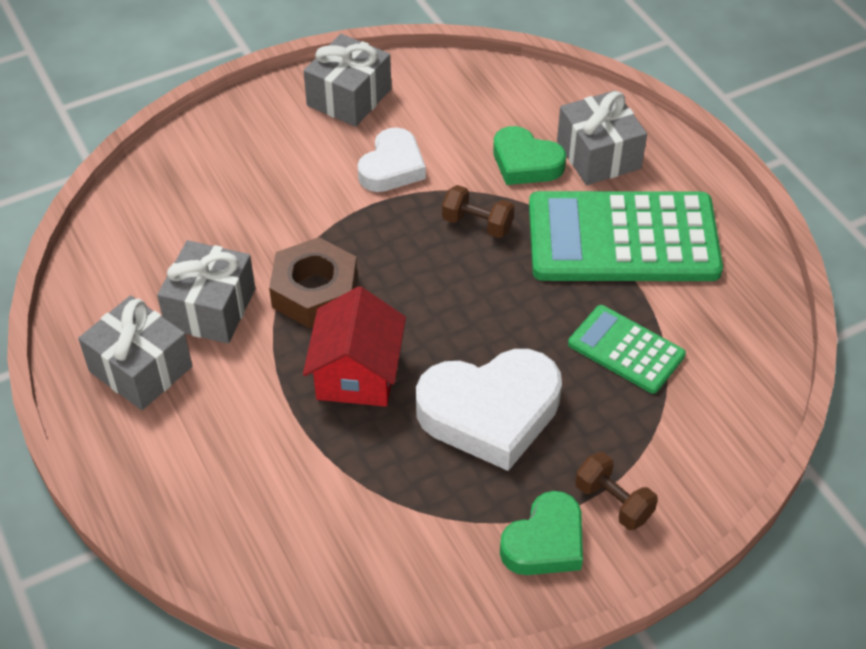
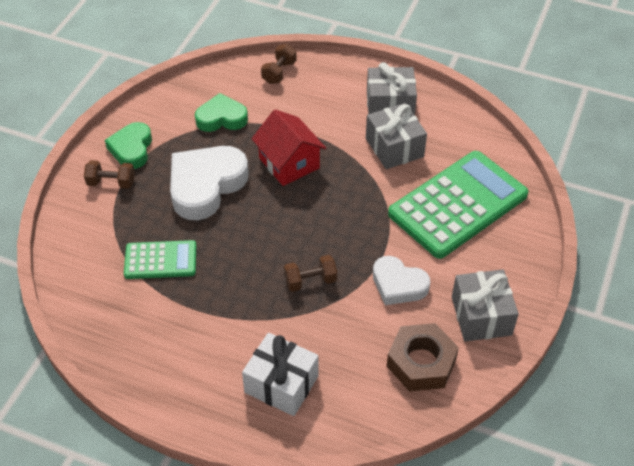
camera: 140 degrees right, 0 degrees up
(216, 531) = (279, 72): none -> brown dumbbell
(315, 291) = (355, 187): brown nut -> brown nut (421, 363)
(392, 167) = (398, 285): white heart -> white heart turned 45 degrees counterclockwise
(525, 162) = (322, 344): green heart -> green heart (221, 118)
(598, 155) = (281, 384): grey gift -> white gift
(623, 238) = (215, 329): green calculator -> green calculator (458, 205)

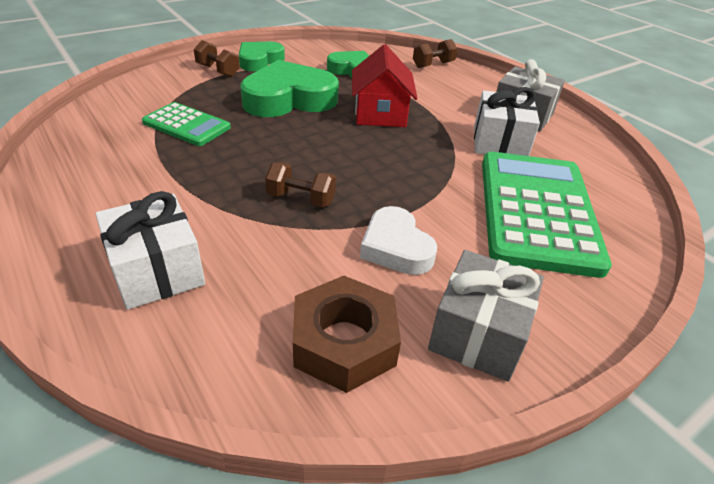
camera: 30 degrees right, 10 degrees down
(206, 185) = (289, 99): white heart -> green heart
(394, 147) = (499, 142): grey gift -> white gift
(458, 205) = (537, 211): green calculator -> green calculator turned 75 degrees counterclockwise

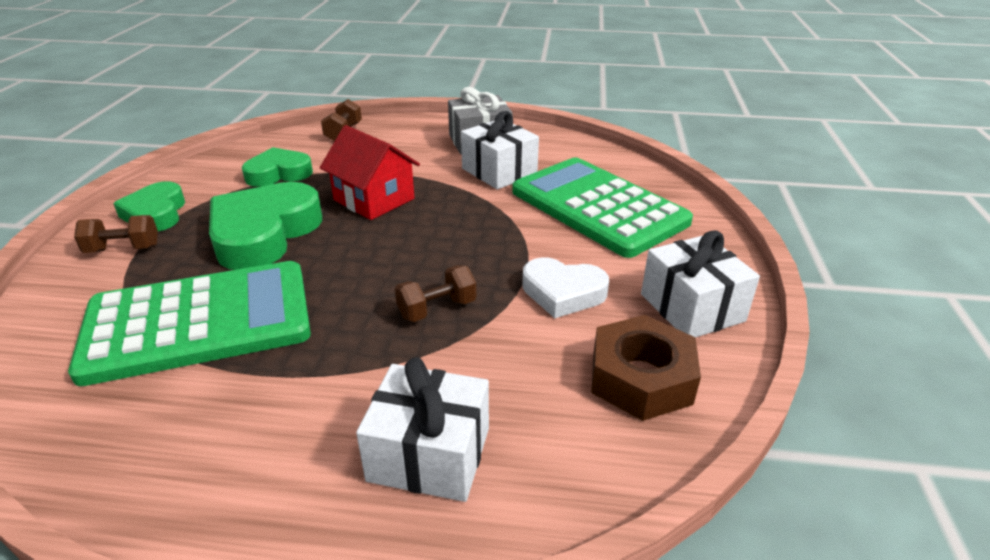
camera: 45 degrees left, 5 degrees down
(186, 125) = (199, 322): green calculator -> green calculator, size x1.90
(478, 333) = (692, 307): grey gift -> white gift

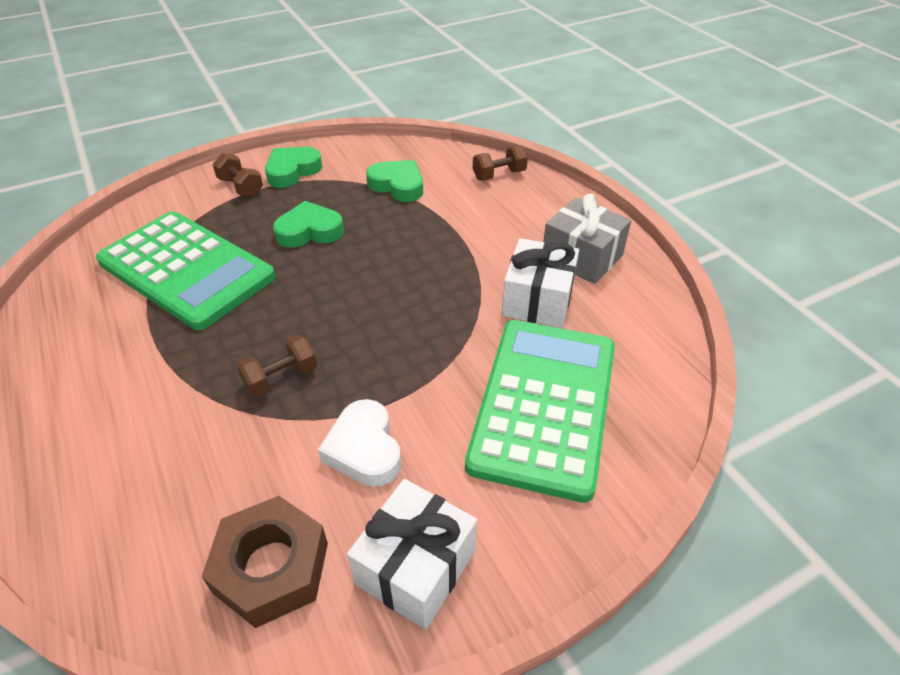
camera: 55 degrees right, 10 degrees up
(264, 233) = (309, 231): green heart -> green heart, size x0.61
(374, 199) = (409, 254): red house -> none
(429, 454) = (110, 466): white gift -> none
(437, 309) = (281, 378): brown dumbbell -> brown dumbbell turned 60 degrees counterclockwise

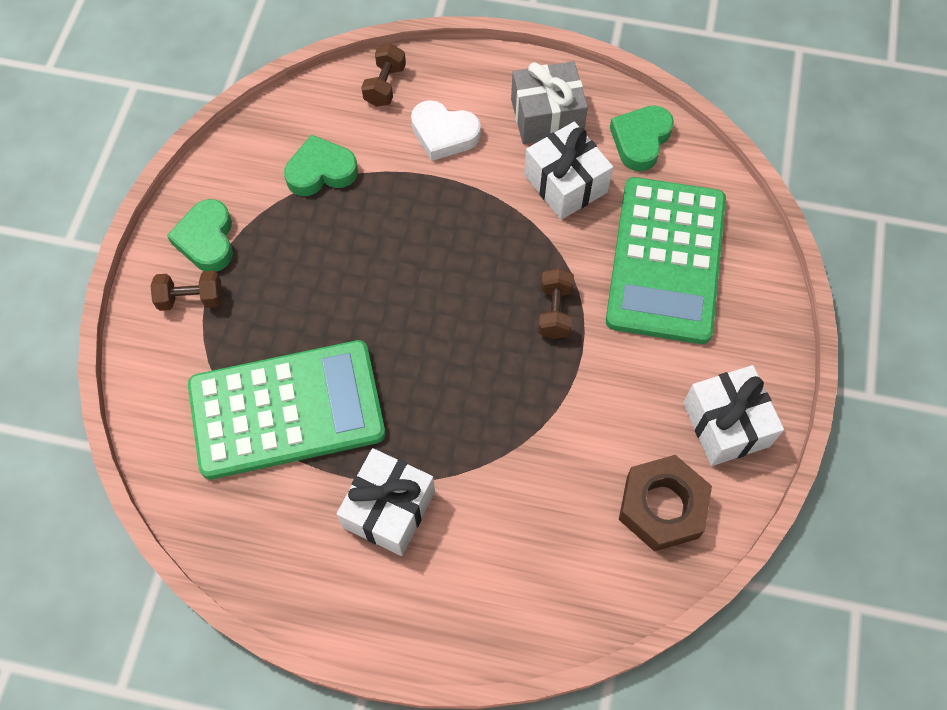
camera: 50 degrees left, 20 degrees up
(134, 368) = (389, 509): none -> white gift
(281, 378) = (494, 409): brown dumbbell -> brown dumbbell (554, 311)
(309, 231) = (323, 283): green heart -> green heart (640, 140)
(364, 448) = (611, 395): white heart -> white heart (444, 134)
(544, 405) = (666, 260): green calculator -> green calculator turned 135 degrees counterclockwise

